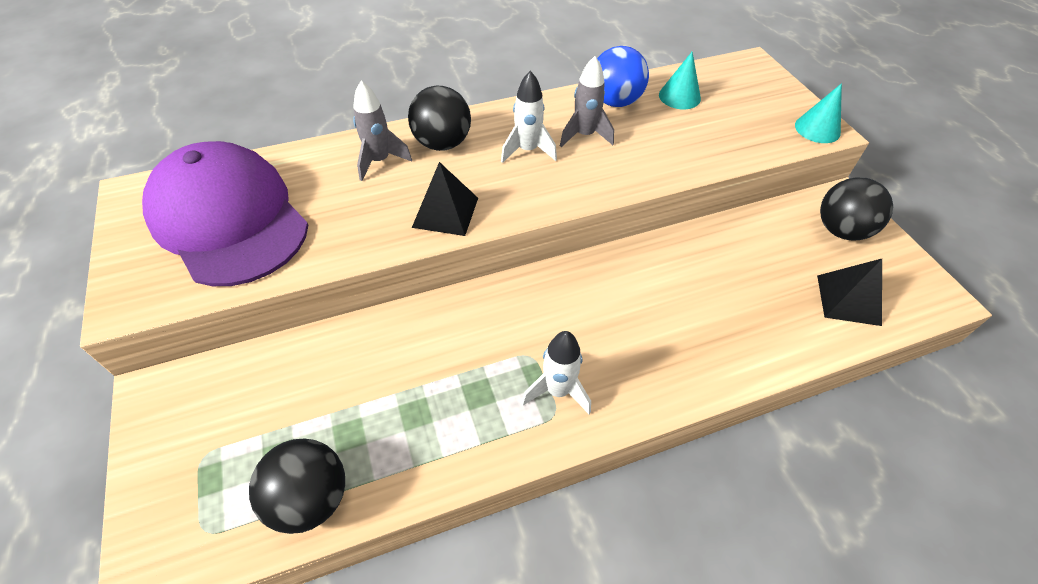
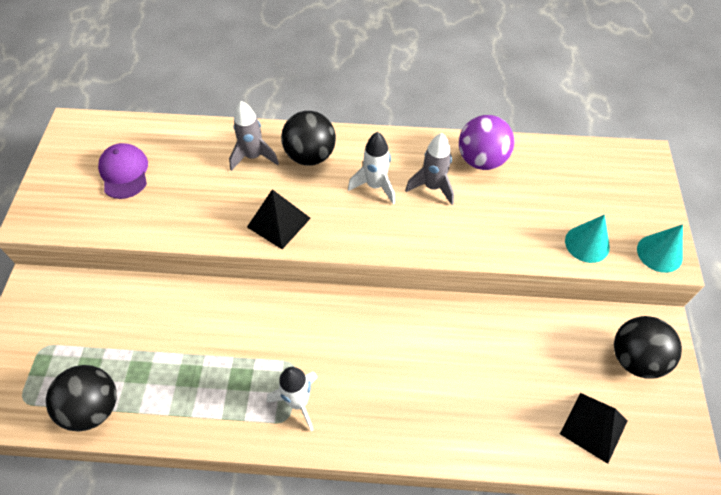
camera: 25 degrees right, 5 degrees up
(229, 219) = (124, 172): purple cap -> purple cap, size x0.45
(615, 102) = (481, 160): blue ball -> purple ball
(679, 96) = (545, 173): turquoise cone -> turquoise cone (587, 244)

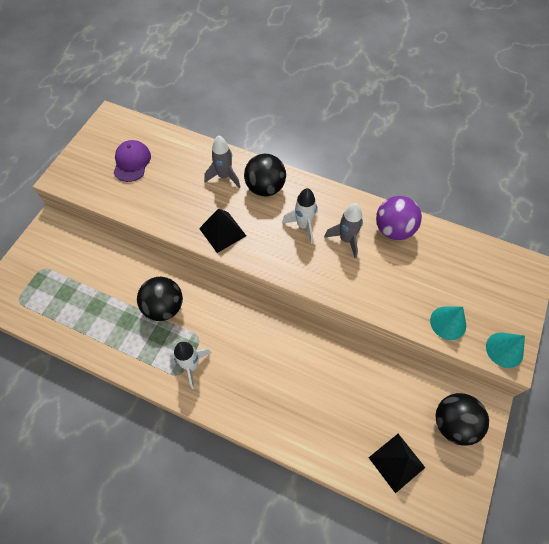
camera: 20 degrees right, 5 degrees up
(93, 407) = (59, 321): black ball -> black ball (164, 307)

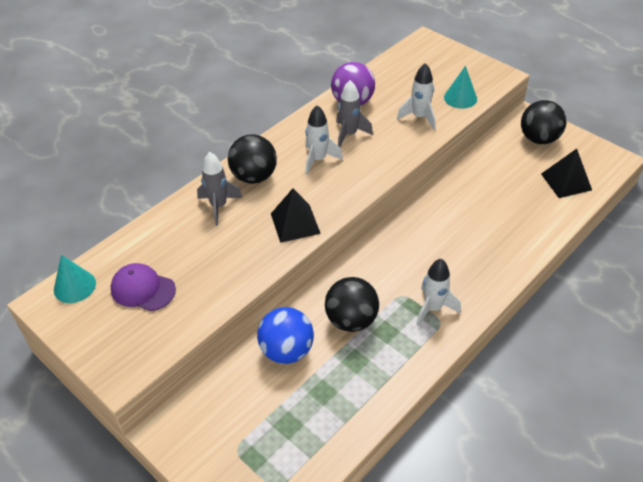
camera: 70 degrees left, 15 degrees down
(126, 272) = (287, 351): none -> blue ball
(398, 291) = (419, 117): none -> white rocket
(504, 349) = (494, 76): turquoise cone -> turquoise cone (74, 286)

